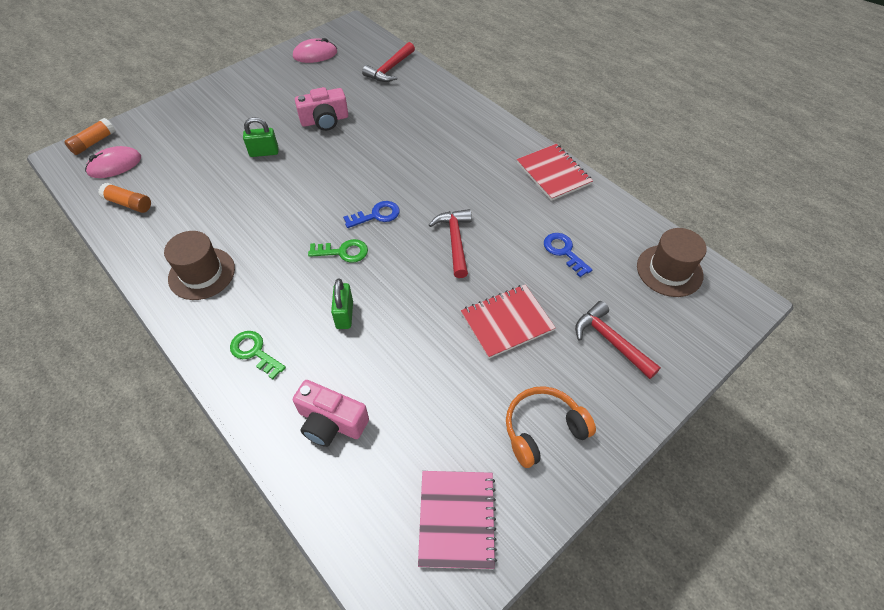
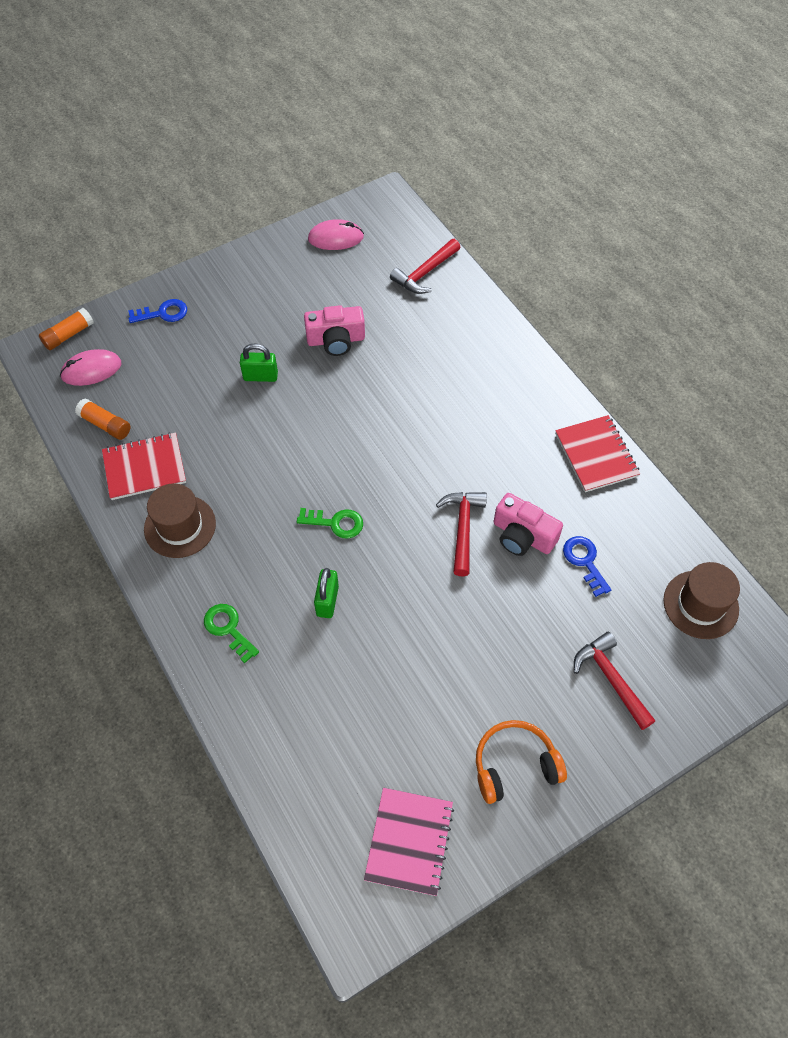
camera: 10 degrees right, 5 degrees up
(331, 422) = (298, 719): pink camera -> pink camera (522, 535)
(376, 215) = (379, 481): blue key -> blue key (163, 313)
(507, 322) = (501, 638): red notebook -> red notebook (144, 468)

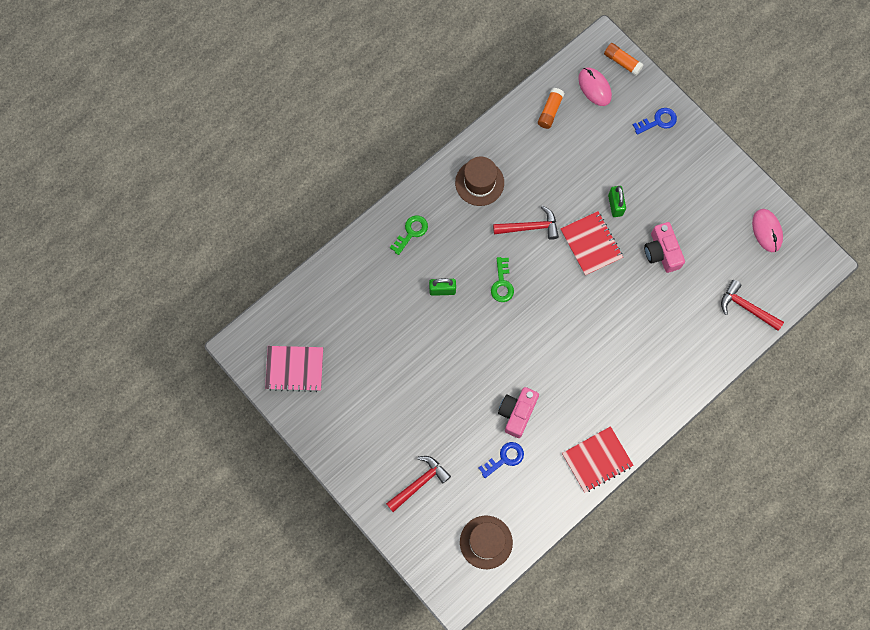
camera: 80 degrees right, 15 degrees up
(144, 468) = (520, 147): red notebook -> red notebook (591, 244)
(163, 313) = (658, 121): blue key -> blue key turned 90 degrees counterclockwise
(462, 528) = (515, 370): red hammer -> red hammer (530, 227)
(514, 765) = (351, 426): orange headphones -> none

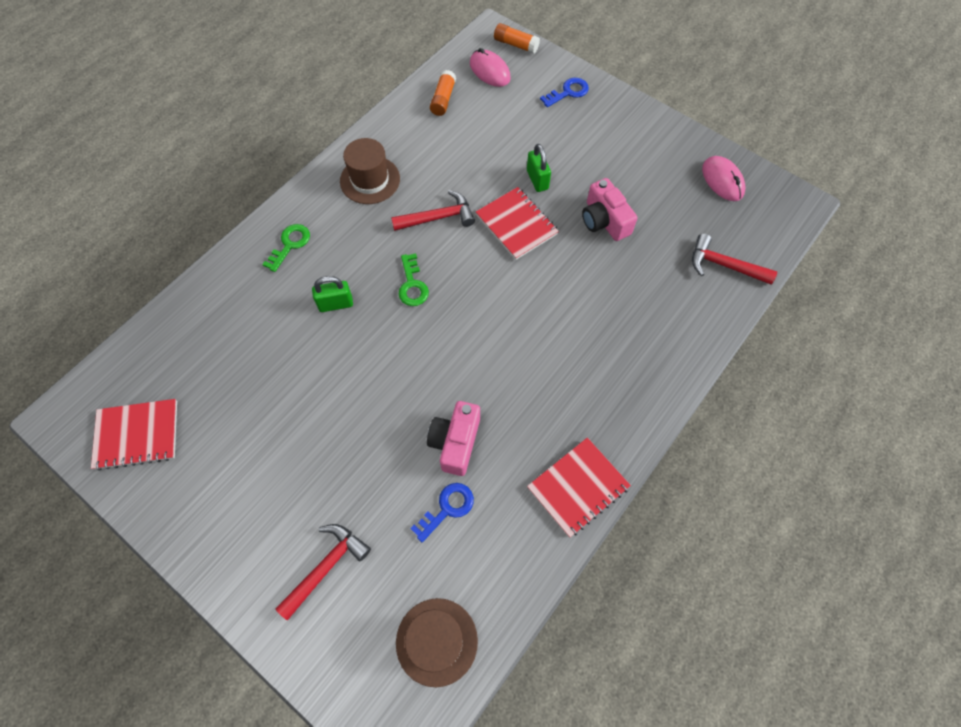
camera: 10 degrees left, 10 degrees down
(294, 369) = (137, 435): pink notebook -> red notebook

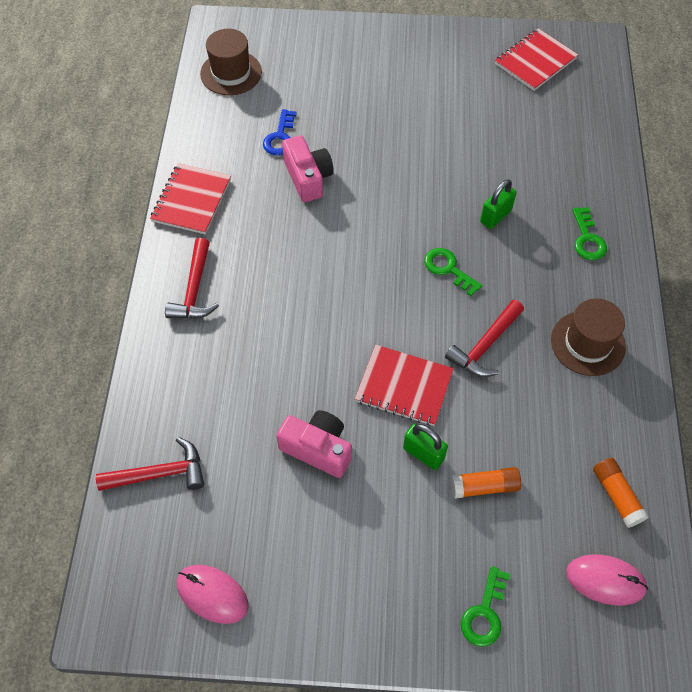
camera: 145 degrees right, 5 degrees down
(326, 566) = (334, 68): red hammer -> red hammer (194, 290)
(516, 45) = (614, 654): orange glue stick -> orange glue stick (484, 487)
(568, 92) = (485, 613): blue key -> green key

